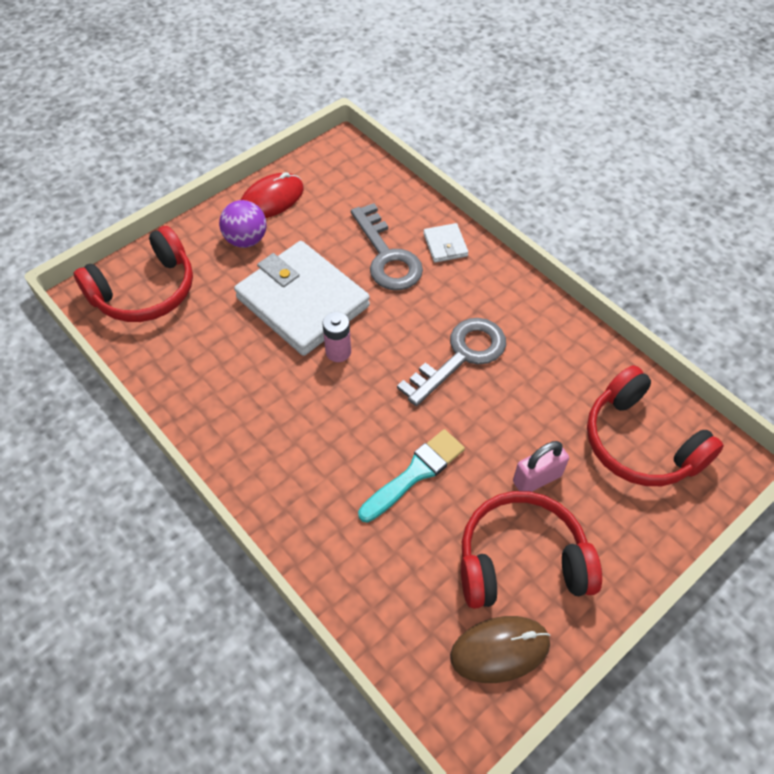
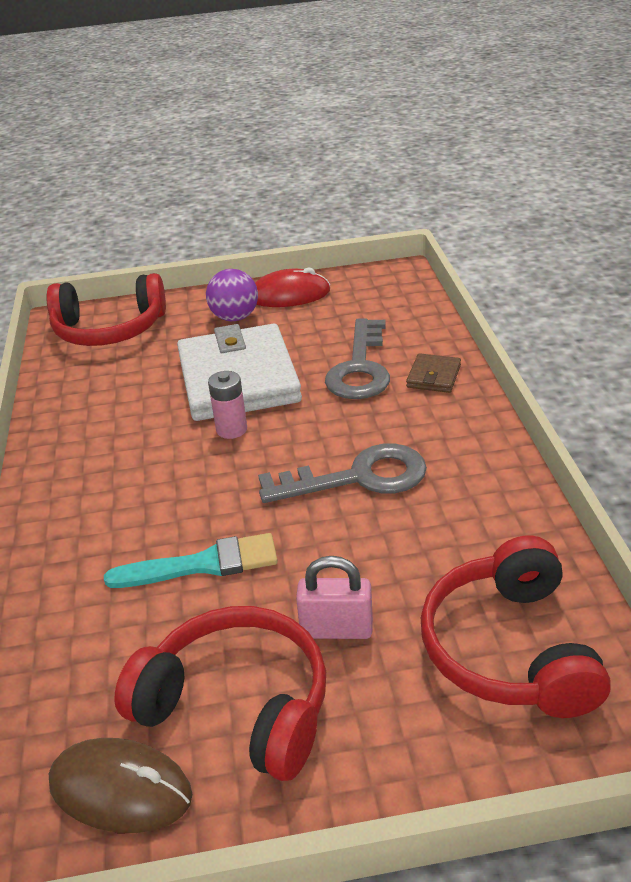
camera: 35 degrees right, 20 degrees down
(445, 245) = (433, 376): white wallet -> brown wallet

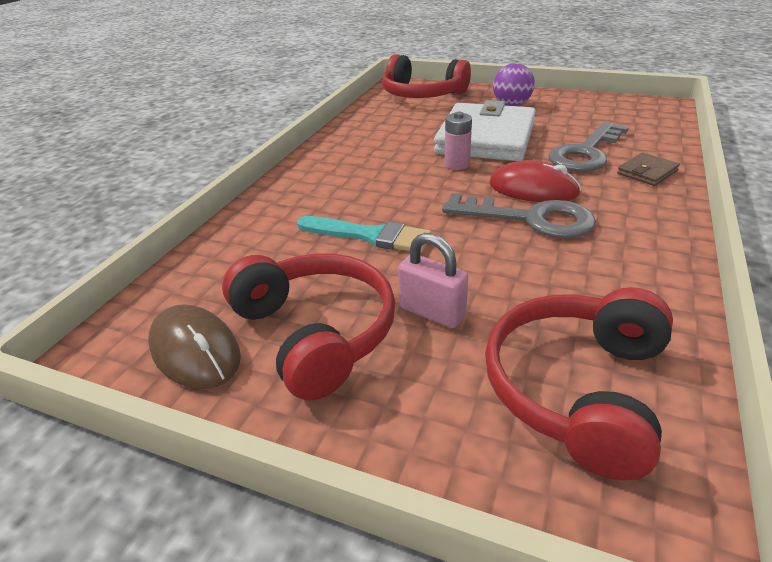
camera: 30 degrees right, 0 degrees up
(289, 294) = (562, 100): red mouse -> red mouse (533, 189)

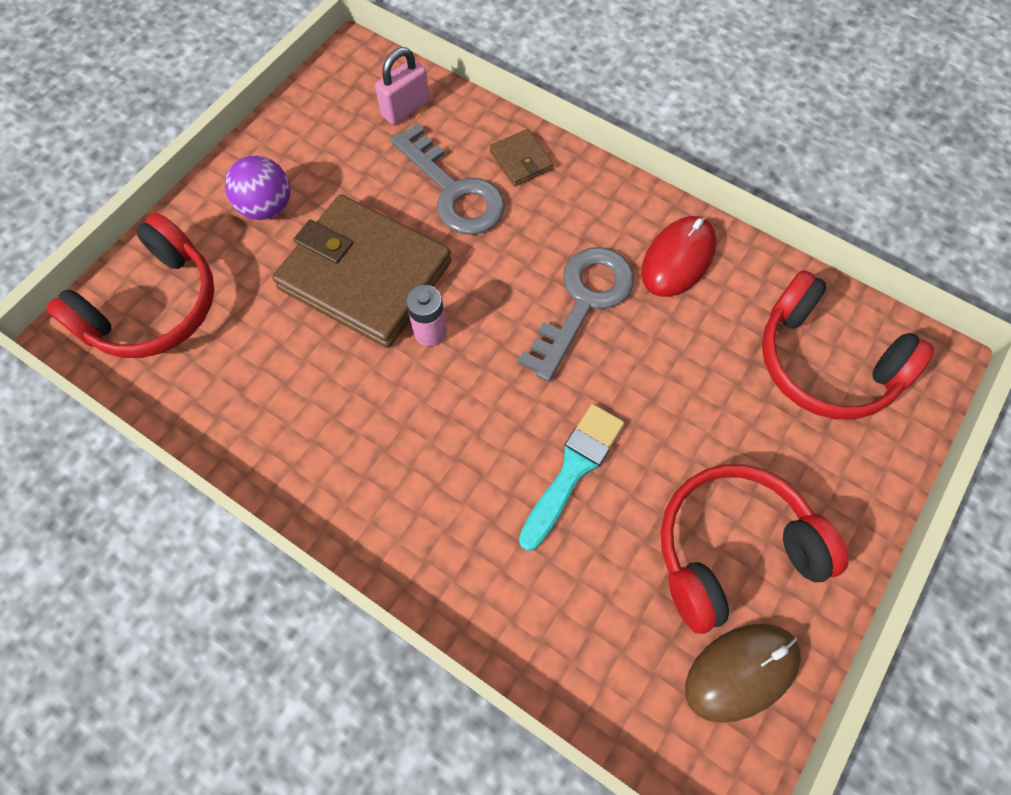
camera: 80 degrees left, 30 degrees up
(432, 312) = (719, 439): pink padlock -> pink padlock (405, 108)
(486, 138) = (365, 275): white wallet -> brown wallet
(533, 189) = (520, 275): red mouse -> red mouse (678, 258)

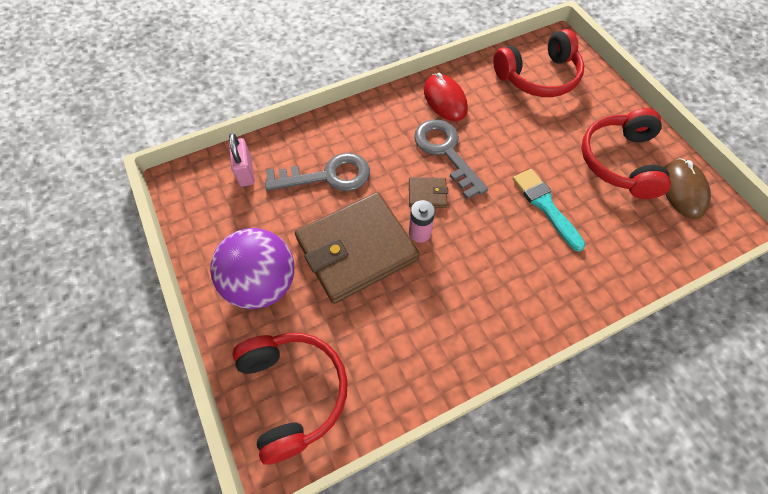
camera: 60 degrees left, 5 degrees down
(267, 207) = (262, 284): purple ball -> purple ball, size x1.63
(521, 160) = (331, 134): brown wallet -> brown wallet (427, 194)

